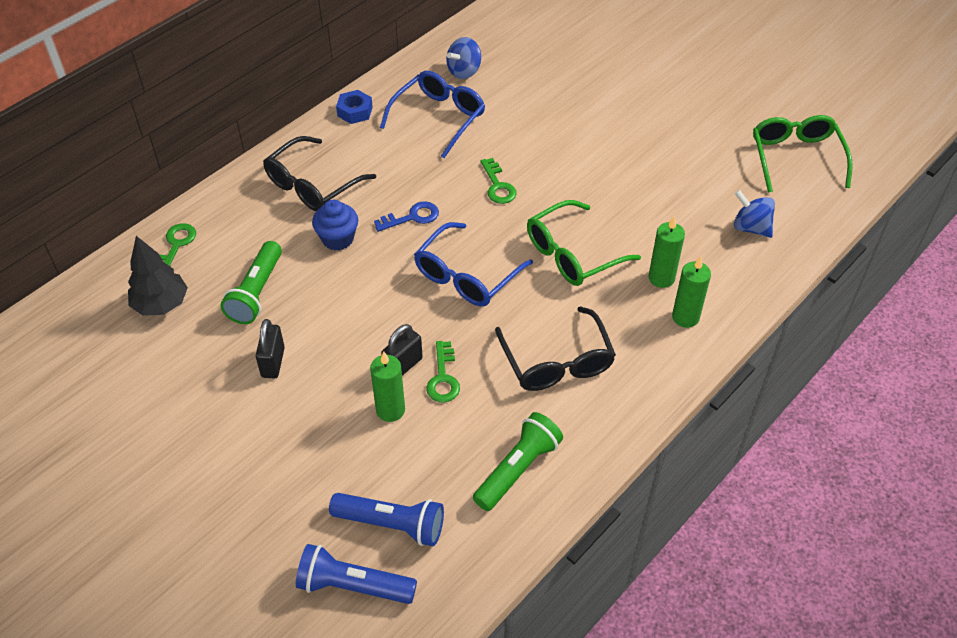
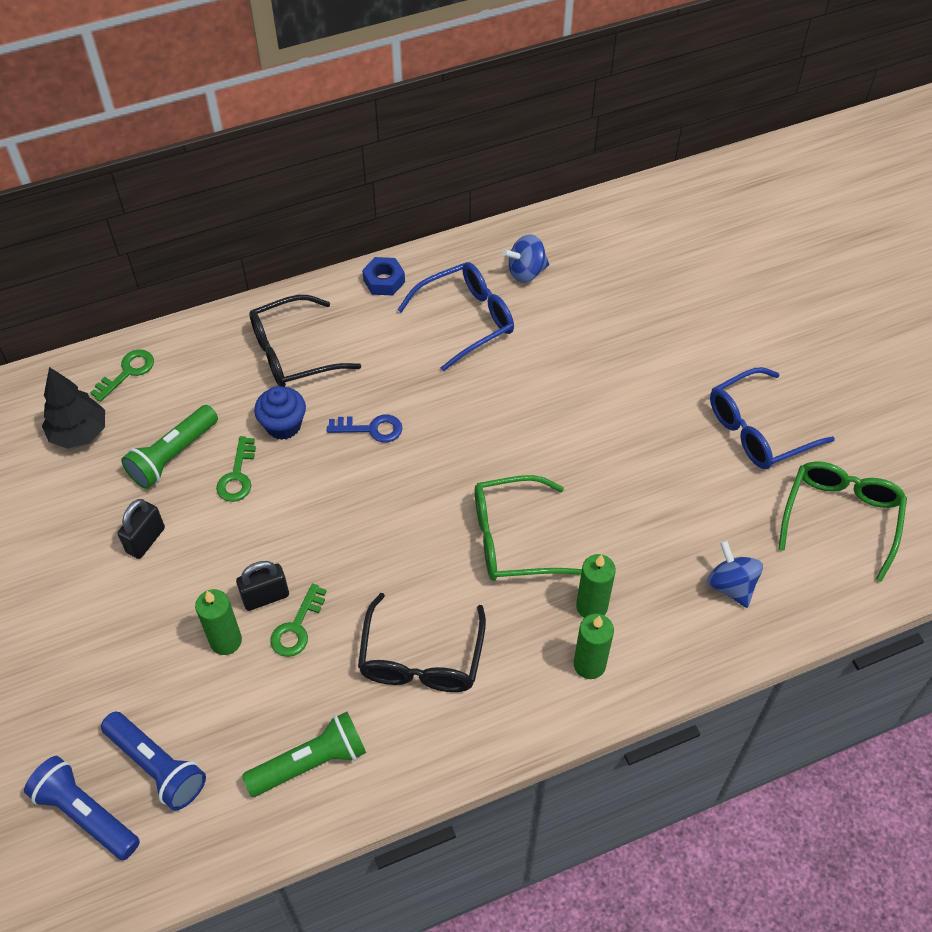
camera: 25 degrees right, 5 degrees up
(466, 276) = (387, 520): blue glasses -> blue glasses (758, 429)
(498, 186) = (481, 425): green key -> green key (237, 475)

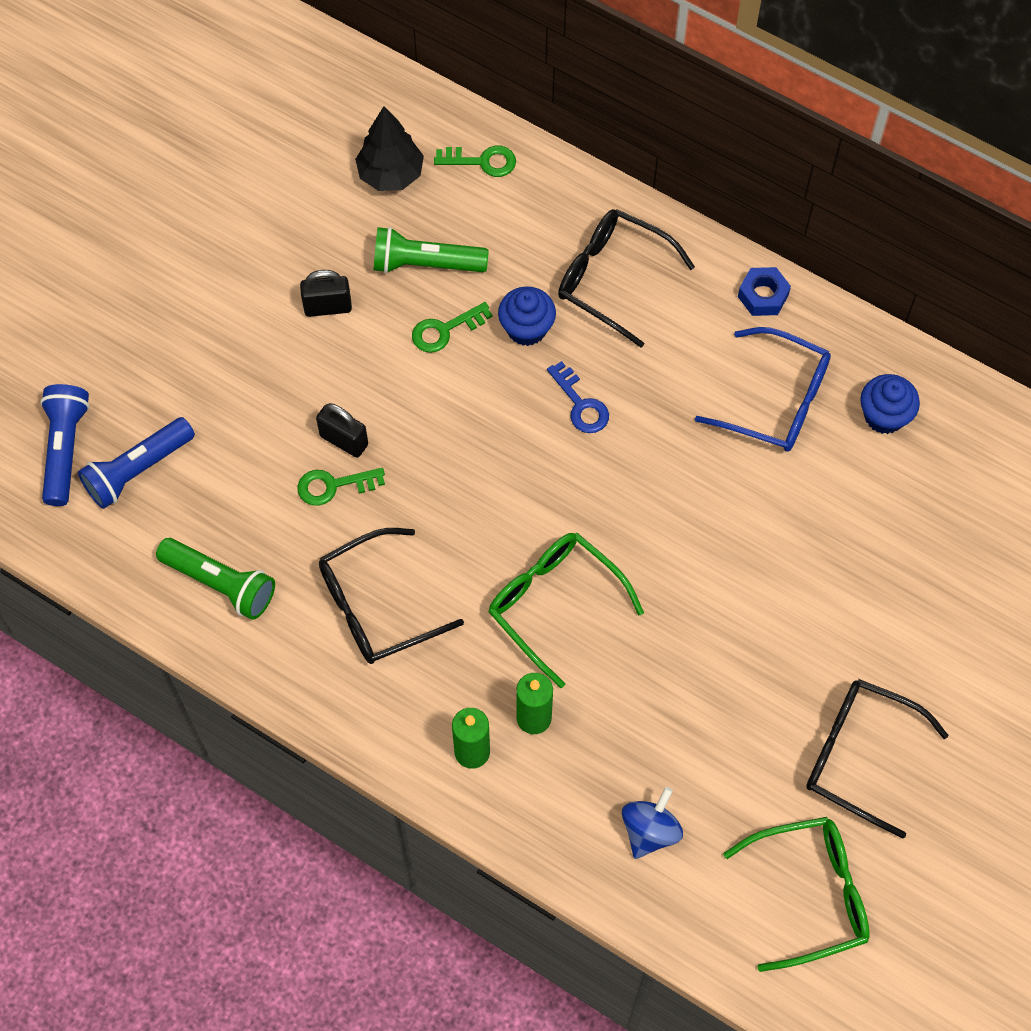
camera: 55 degrees right, 10 degrees up
(157, 766) = (138, 470): blue flashlight -> blue flashlight turned 45 degrees clockwise
(226, 641) = (281, 439): green candle -> none
(526, 272) = (884, 416): blue spinning top -> blue cupcake
(758, 429) = (859, 756): blue glasses -> black glasses

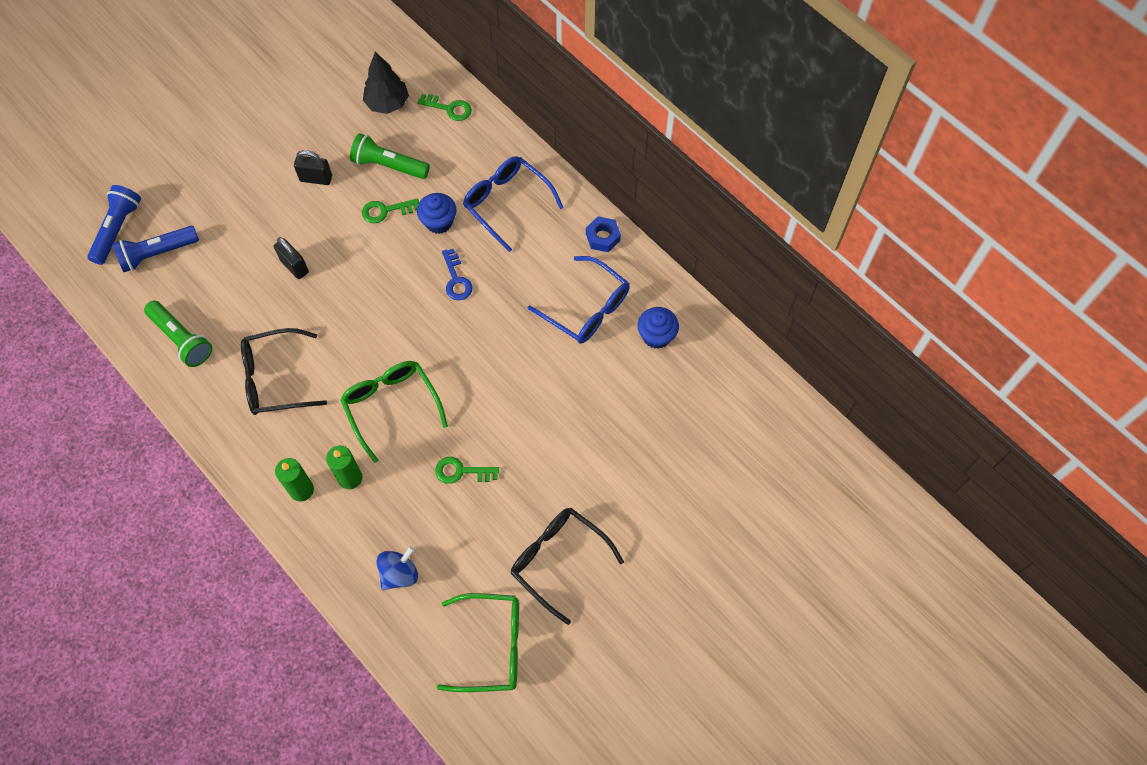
camera: 15 degrees right, 0 degrees up
(334, 486) = (277, 294): green key -> green key (461, 471)
(612, 279) = (507, 203): black glasses -> blue glasses

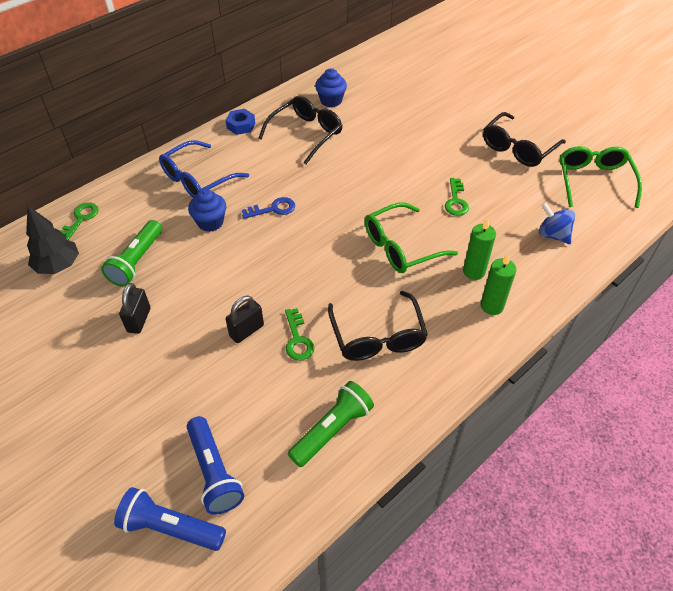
camera: 90 degrees left, 15 degrees down
(385, 211) = (191, 261): green key -> green key (298, 339)
(586, 308) = (306, 134): blue glasses -> black glasses

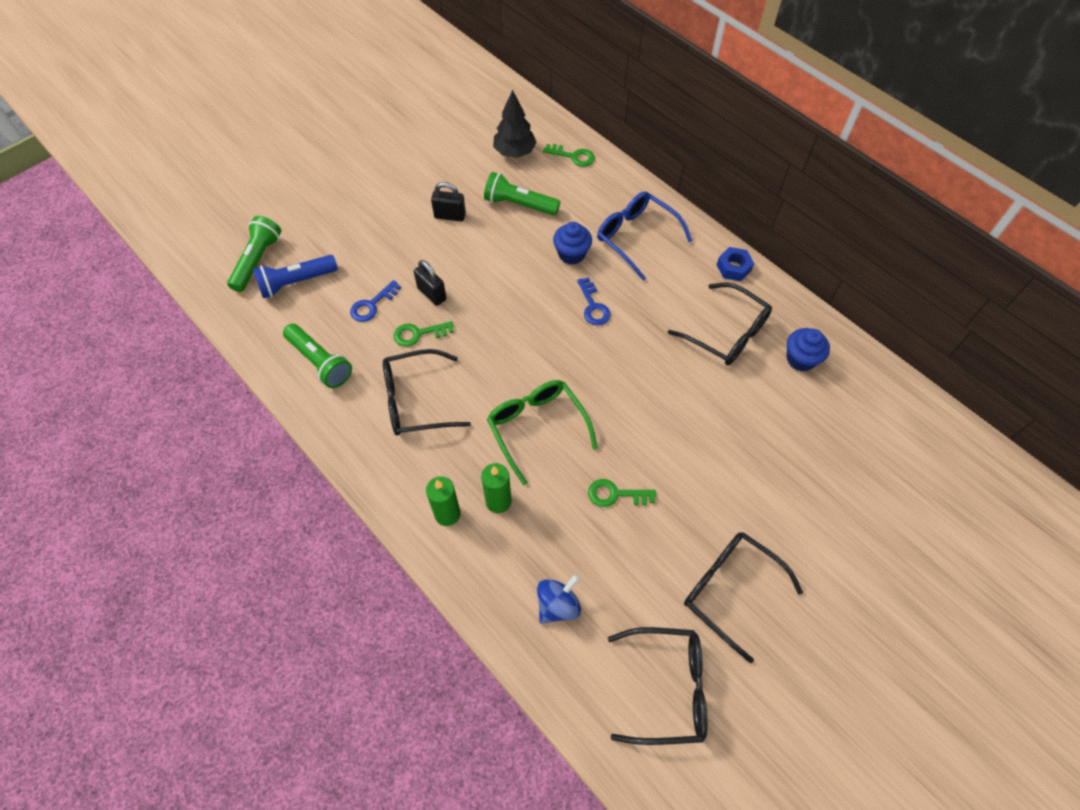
camera: 90 degrees right, 10 degrees up
(171, 527) = (257, 261): blue flashlight -> green flashlight
(256, 385) = (372, 305): none -> blue key
(593, 181) = (667, 687): green glasses -> black glasses

